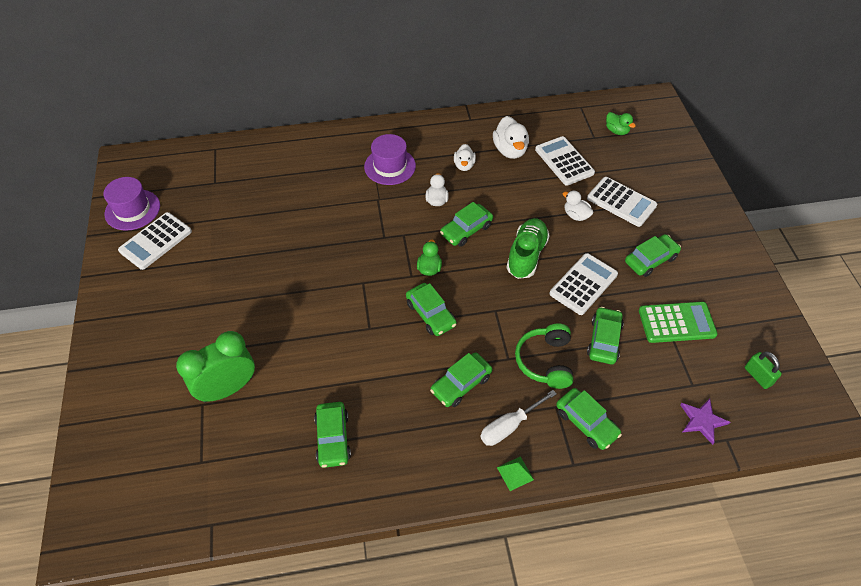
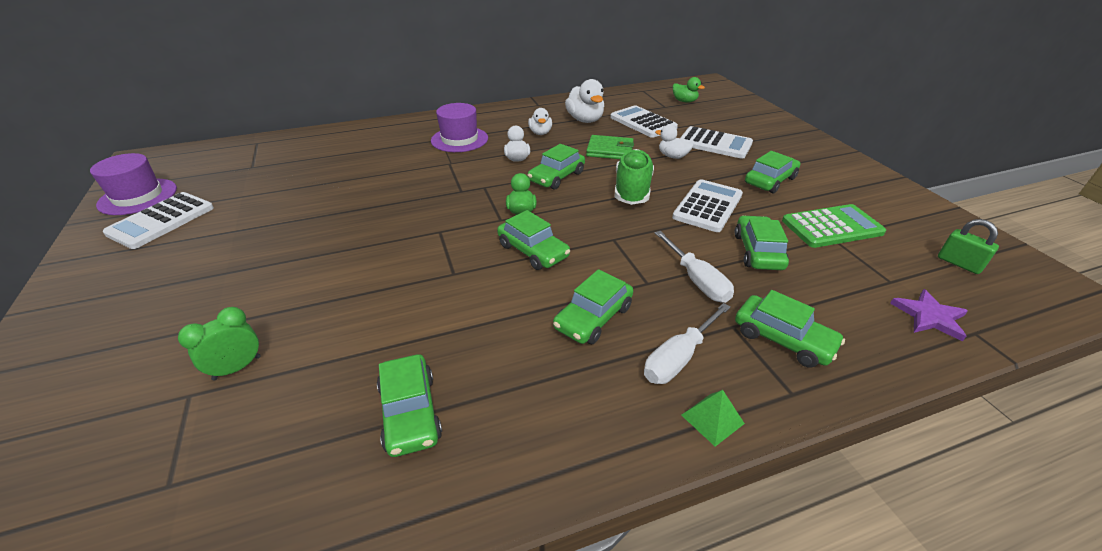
camera: 10 degrees left, 15 degrees down
(228, 388) = (237, 368): green clock -> green clock, size x0.55
(521, 199) = (610, 150): none -> green wallet
(545, 361) = (696, 280): green headphones -> white screwdriver

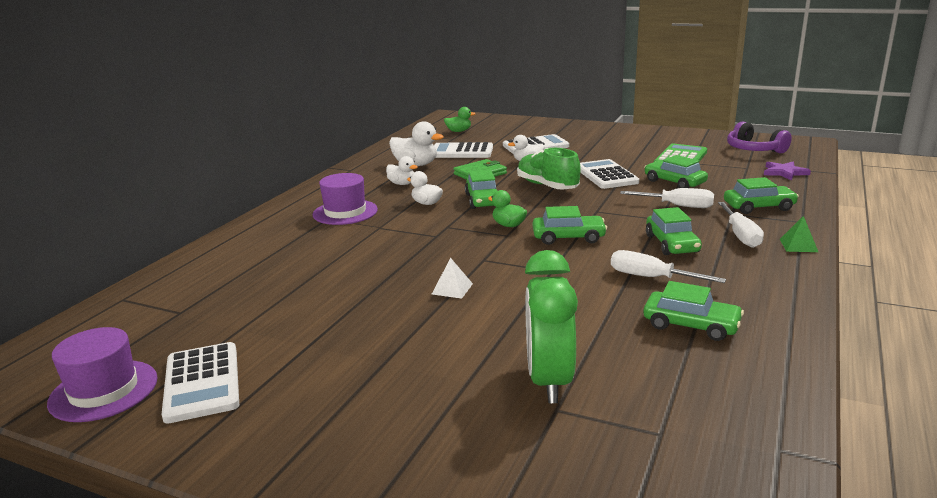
camera: 45 degrees left, 15 degrees down
(237, 368) = (549, 381): green clock -> green clock, size x1.82
(371, 243) = (452, 288): none -> white pyramid
(496, 339) = (652, 278): none -> white screwdriver
(770, 181) = (608, 151): green car -> none
(959, 263) = (754, 150): green padlock -> purple headphones

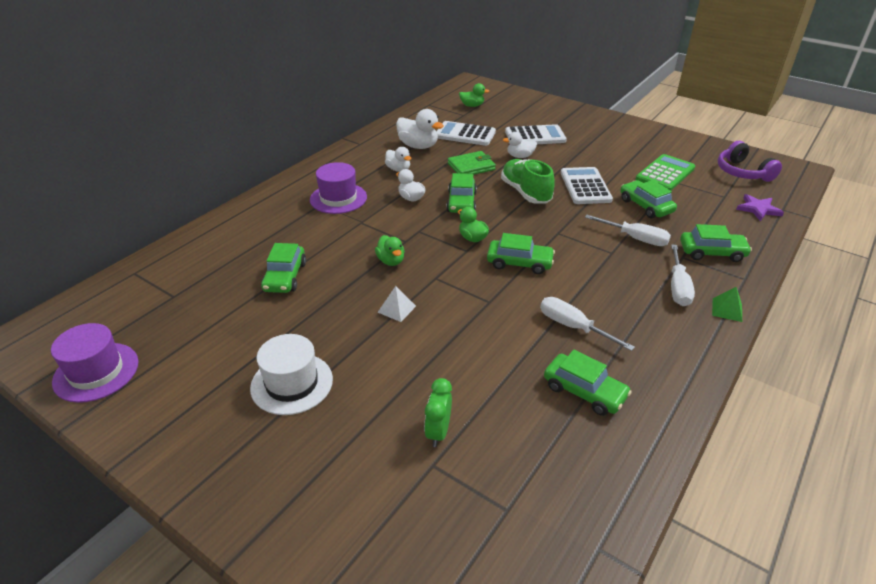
camera: 10 degrees right, 15 degrees up
(202, 383) = (169, 378): white calculator -> none
(357, 365) = (292, 383): none -> white hat
(427, 252) = (391, 261): none -> green duck
(549, 381) = (438, 432): green clock -> green clock, size x0.55
(672, 244) = (609, 287): green car -> green car (285, 277)

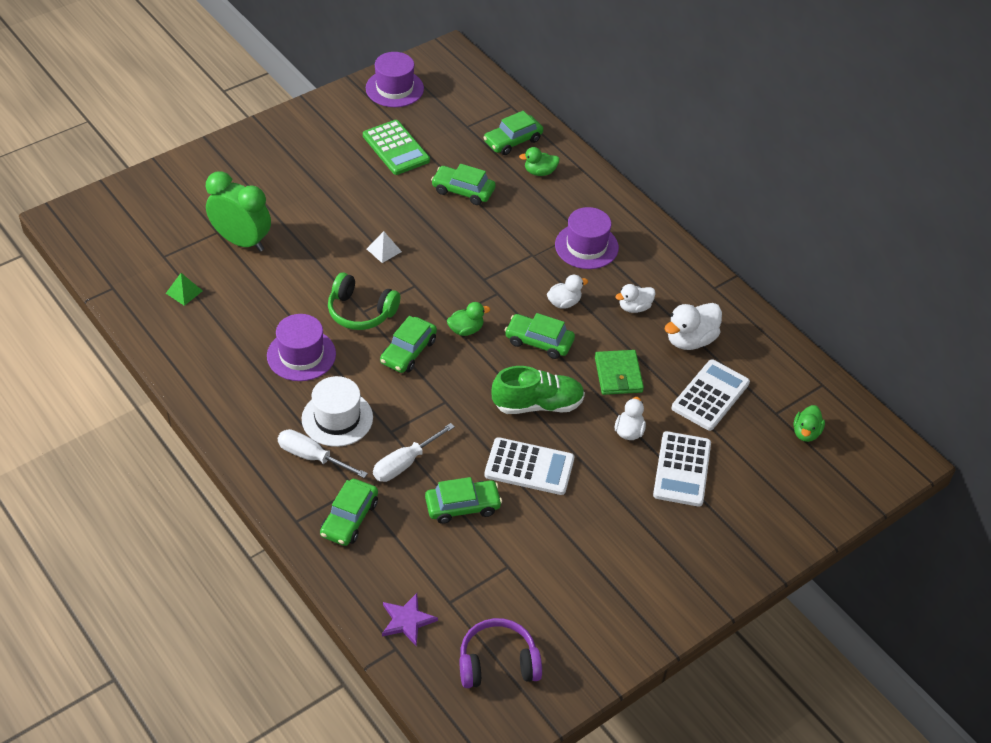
camera: 105 degrees right, 10 degrees up
(292, 383) = (330, 178): white hat -> white hat (337, 418)
(391, 261) = (455, 261): green duck -> green duck (540, 172)
(438, 432) = (241, 241): green clock -> green clock, size x1.82
(491, 303) = (361, 312): none -> green headphones
(573, 327) = (301, 355): white screwdriver -> purple hat
(584, 391) = (230, 332): green car -> green car (513, 141)
(665, 174) = (528, 568): green calculator -> green calculator (396, 148)
(727, 309) = (263, 477): green pyramid -> green pyramid (184, 292)

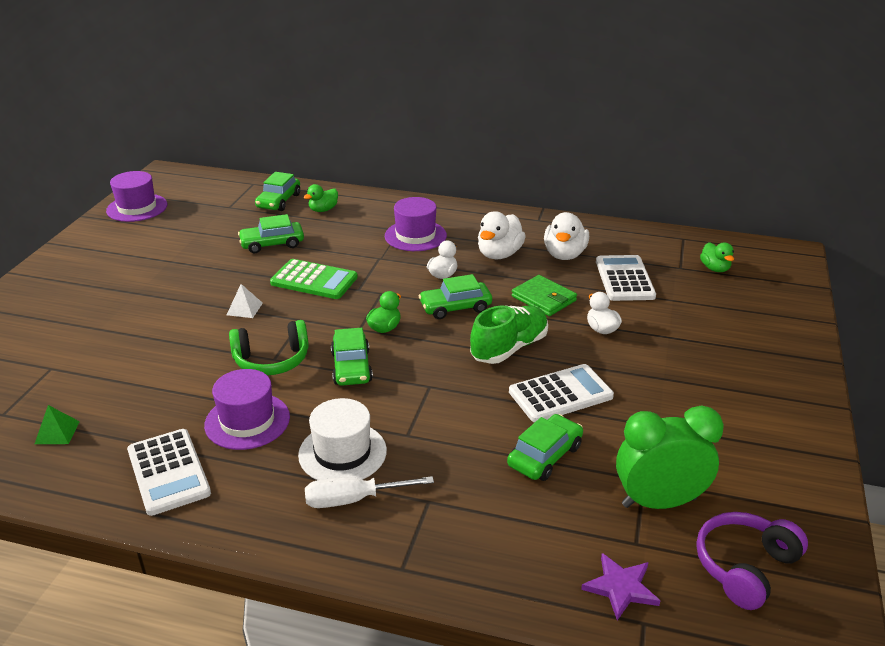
camera: 35 degrees left, 15 degrees down
(241, 241) = (87, 363): green clock -> green clock (659, 502)
(349, 518) = (454, 531): green car -> none
(396, 148) = (179, 241): green calculator -> green calculator (314, 280)
(405, 463) = (451, 452): white screwdriver -> none
(634, 307) = (499, 254): white duck -> white duck, size x1.61
(682, 469) = (672, 332): white calculator -> white calculator (168, 472)

